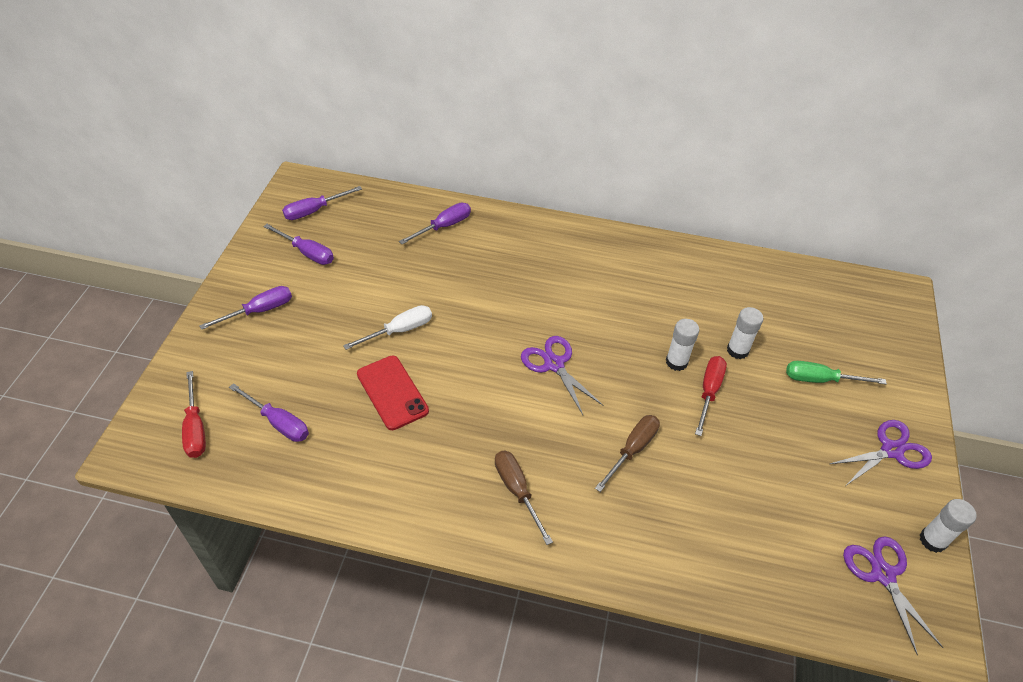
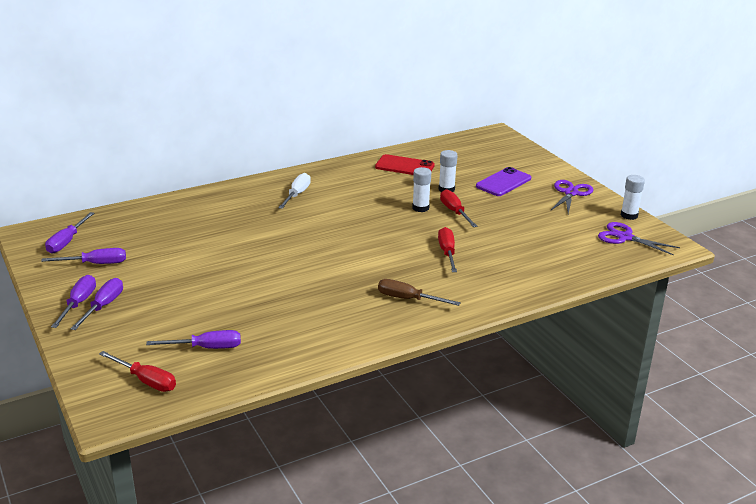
camera: 40 degrees left, 20 degrees down
(392, 392) = (266, 297): red phone -> red phone (404, 166)
(399, 330) = (227, 269): white screwdriver -> white screwdriver (297, 194)
(444, 226) = (183, 211): purple screwdriver -> purple screwdriver (78, 303)
(554, 364) = (352, 239): purple scissors -> none
(632, 450) = (447, 252): brown screwdriver -> red screwdriver
(820, 380) = (503, 182): green screwdriver -> purple phone

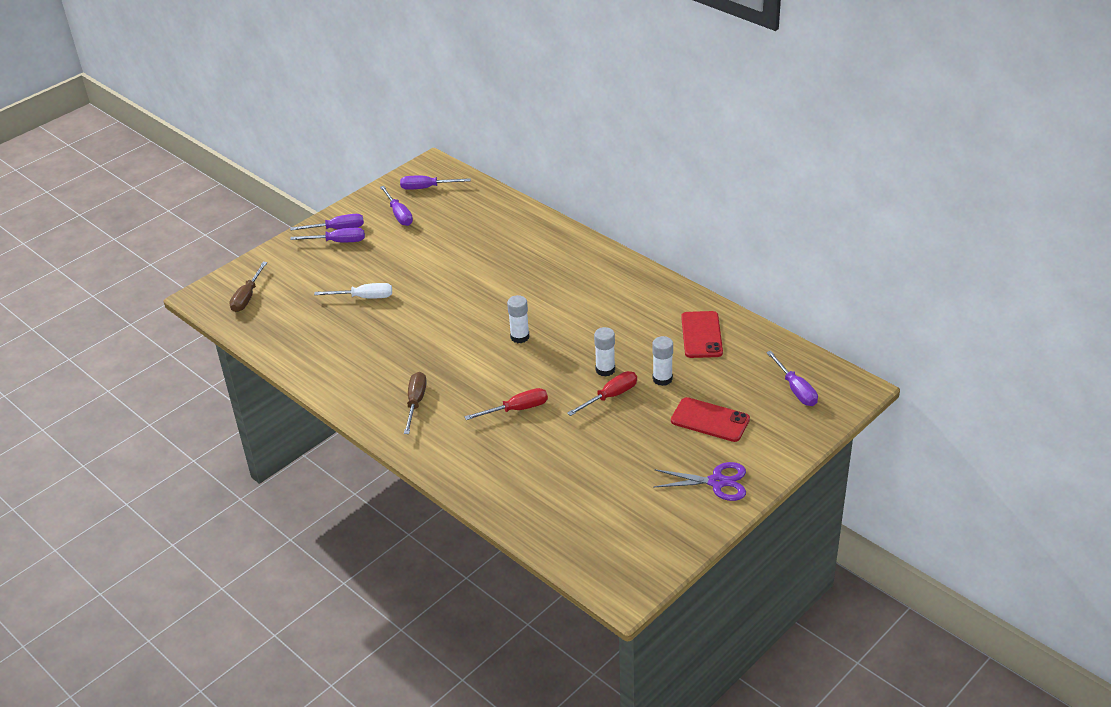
camera: 75 degrees right, 10 degrees up
(146, 381) = (247, 297): red screwdriver -> brown screwdriver
(206, 348) = (298, 311): purple screwdriver -> purple screwdriver (795, 389)
(297, 194) = (585, 280): white screwdriver -> white screwdriver (364, 297)
(503, 182) = (710, 420): purple phone -> red phone
(625, 237) = (624, 544): purple scissors -> none
(629, 215) = (685, 542): white glue stick -> white glue stick (520, 337)

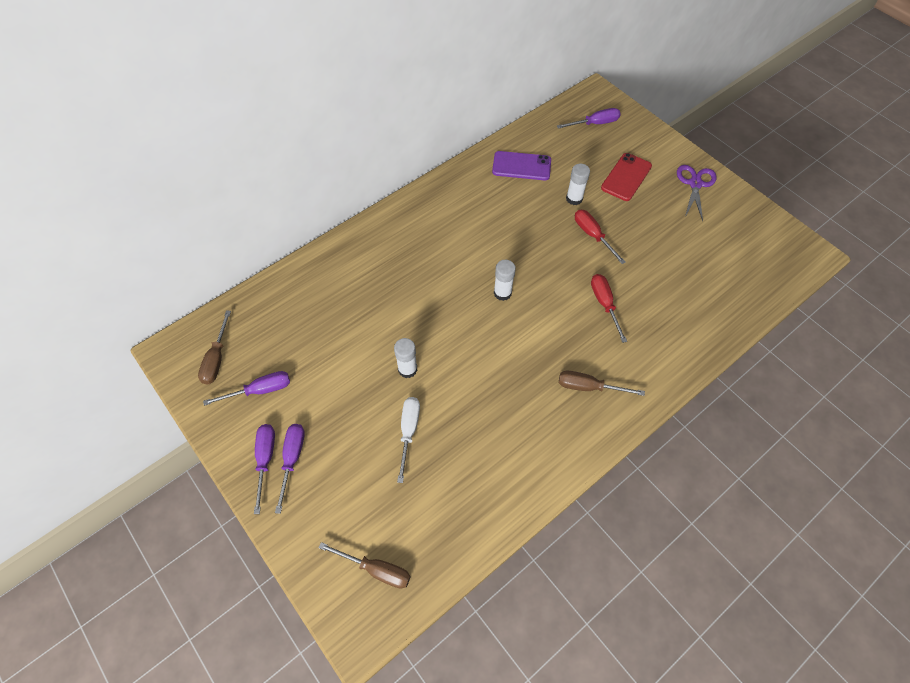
camera: 85 degrees left, 20 degrees up
(427, 188) = (217, 359): purple screwdriver -> brown screwdriver
(605, 370) = (557, 235): white glue stick -> white glue stick (407, 369)
(701, 335) = (521, 166): red phone -> purple phone

